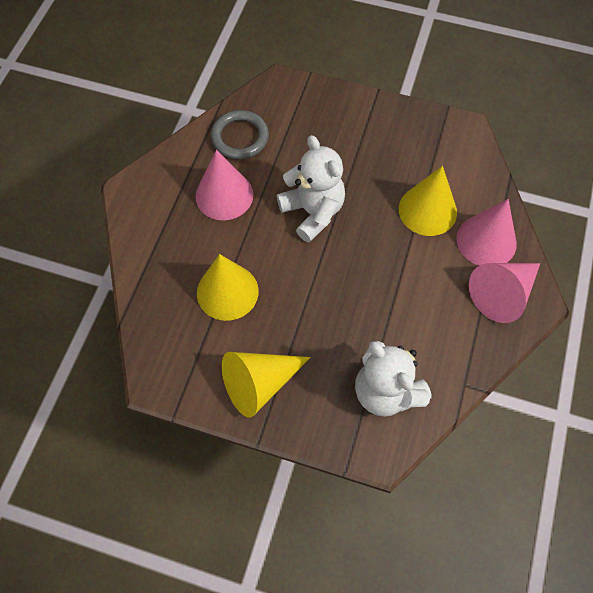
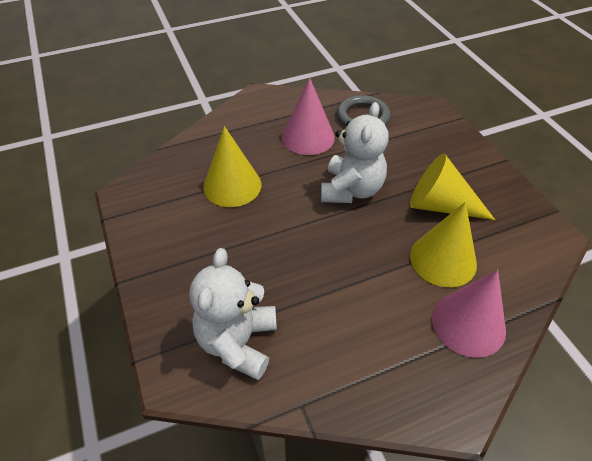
camera: 50 degrees right, 15 degrees down
(260, 384) = (171, 251): yellow cone -> yellow cone (440, 205)
(502, 294) = (430, 375): pink cone -> none

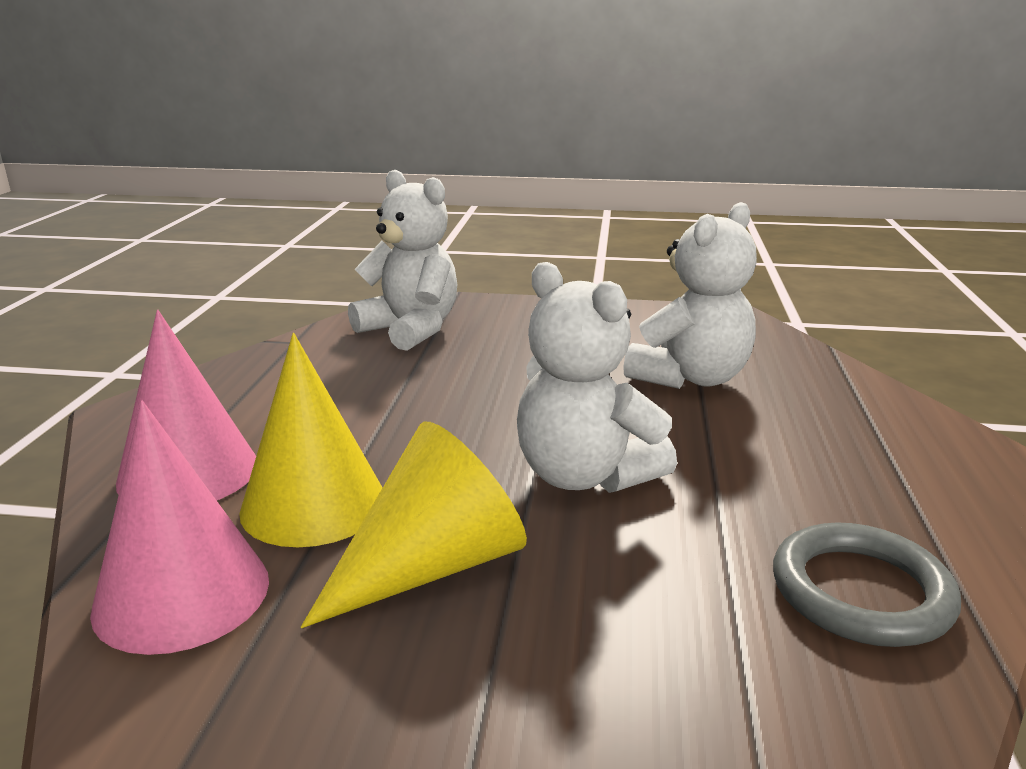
camera: 120 degrees right, 25 degrees down
(232, 185) = (690, 378): yellow cone -> white teddy bear
(308, 137) = (799, 481): pink cone -> pink cone (182, 594)

